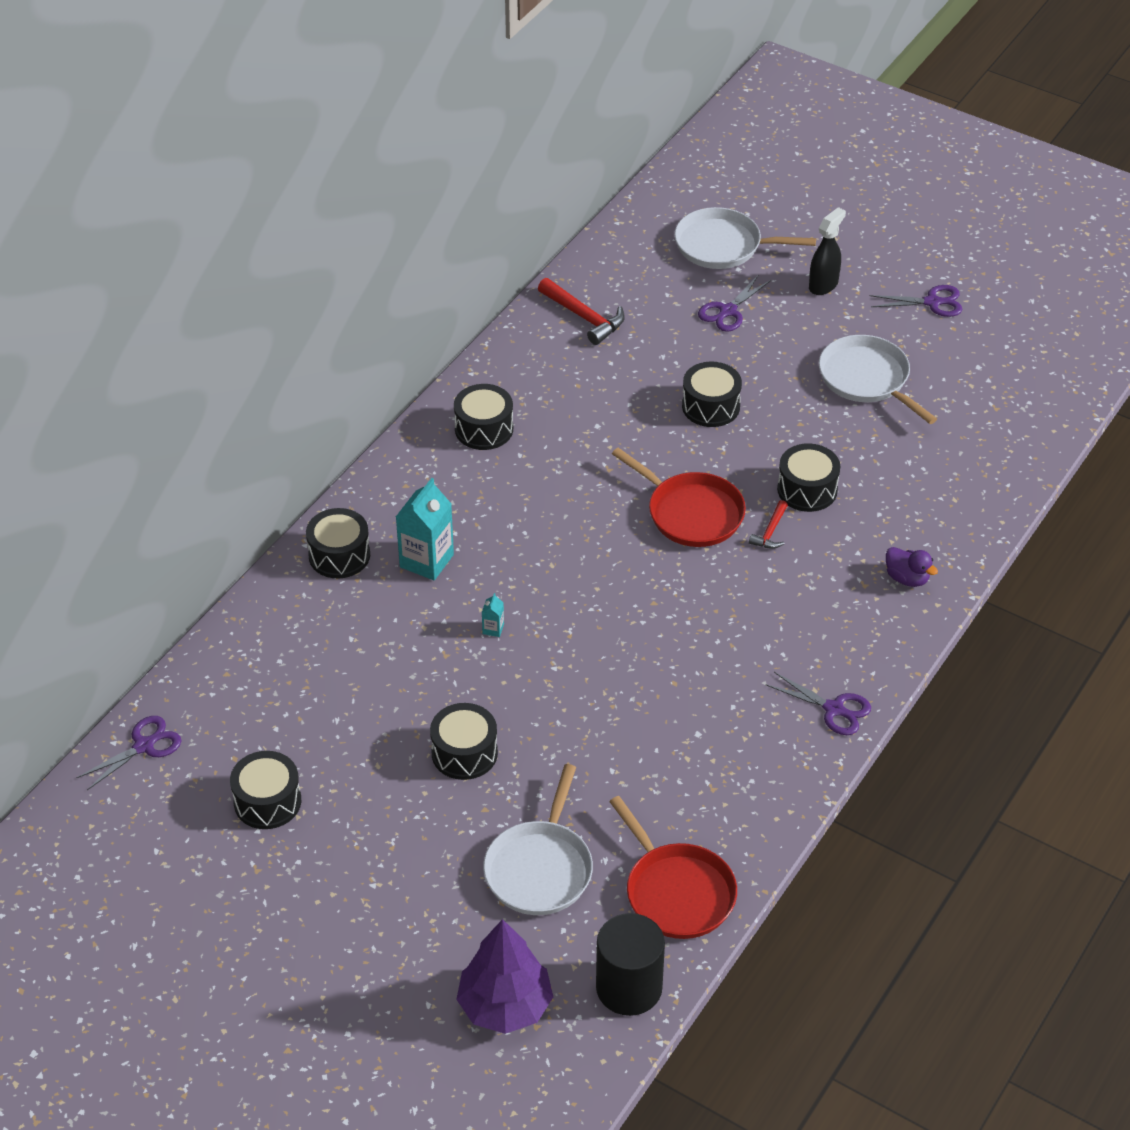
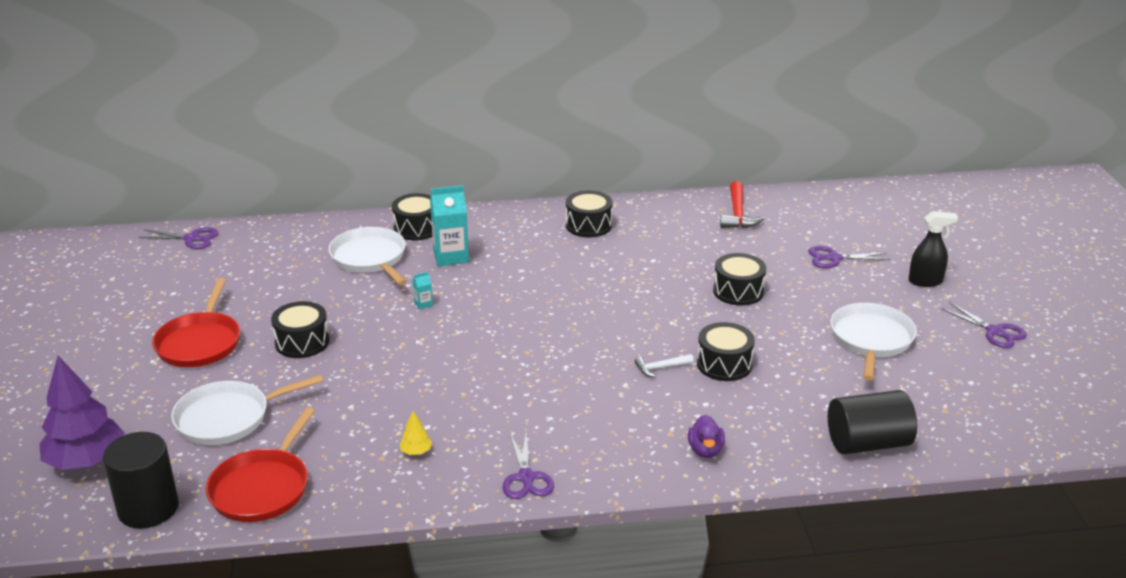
camera: 50 degrees right, 15 degrees down
(267, 801) = (187, 294): black drum -> none
(691, 513) = (630, 328): red pan -> red pan (200, 343)
(723, 245) = (888, 230): white pan -> white pan (370, 258)
(727, 761) = (416, 451): none -> yellow tree
(770, 531) = (661, 368): red hammer -> white hammer
(991, 480) = (867, 443): none -> black cylinder

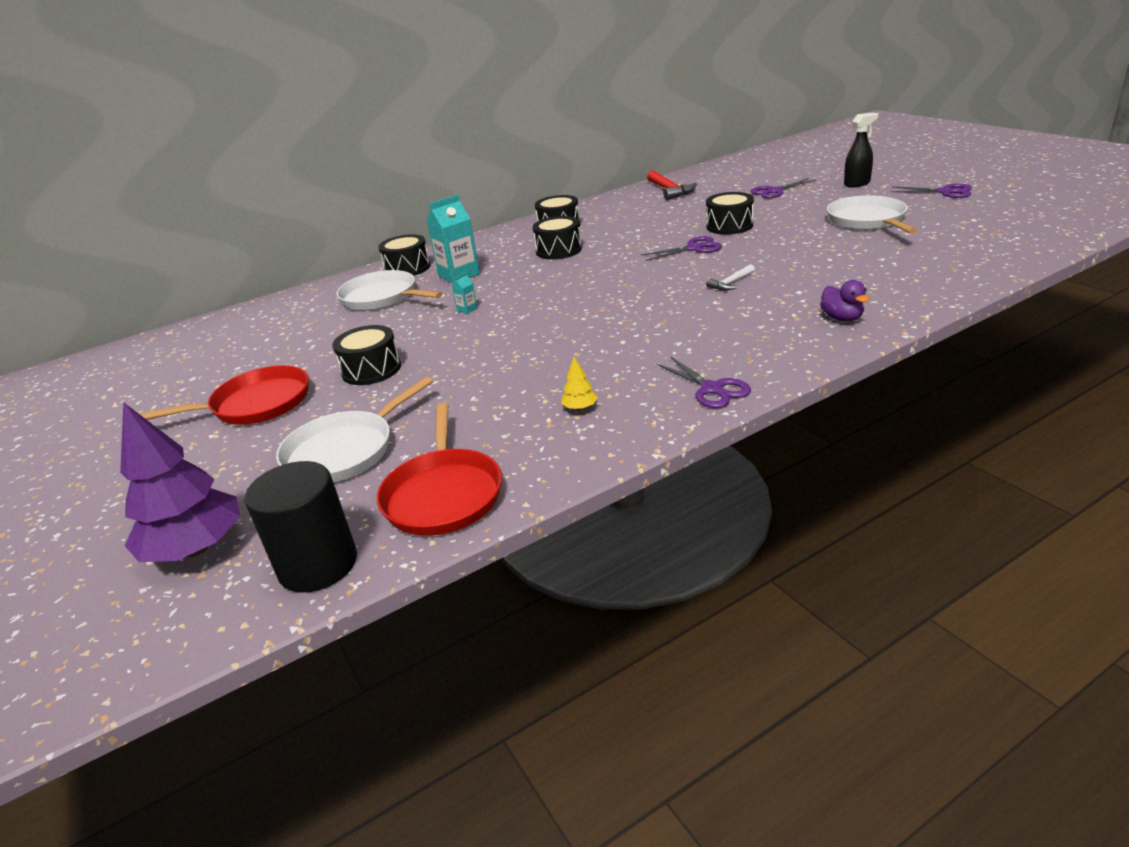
camera: 20 degrees left, 0 degrees up
(192, 239) = (181, 336): purple scissors -> purple scissors (694, 248)
(200, 343) = (256, 404): red pan -> red pan turned 90 degrees counterclockwise
(724, 364) = (779, 266): black drum -> black drum (559, 250)
(867, 443) = (959, 272): black cylinder -> none

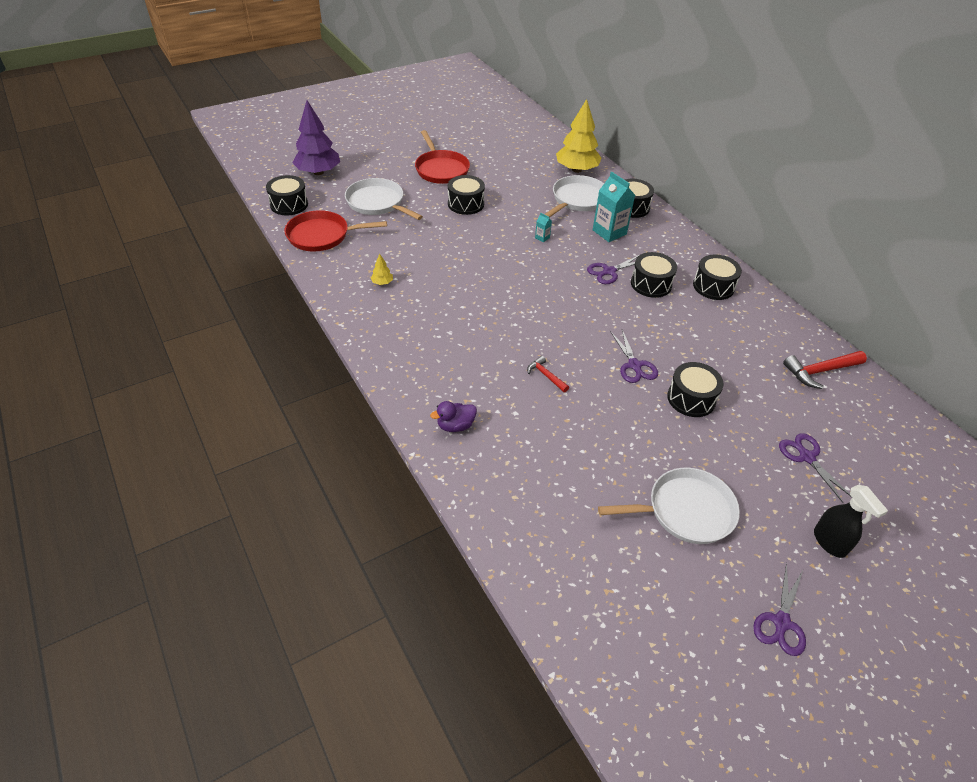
camera: 85 degrees right, 15 degrees up
(307, 304) = (576, 170): none -> yellow tree
(318, 565) = (289, 204): black cylinder -> black drum
(712, 389) = (379, 339): purple scissors -> purple scissors (609, 272)
(731, 283) = (546, 375): white hammer -> red hammer

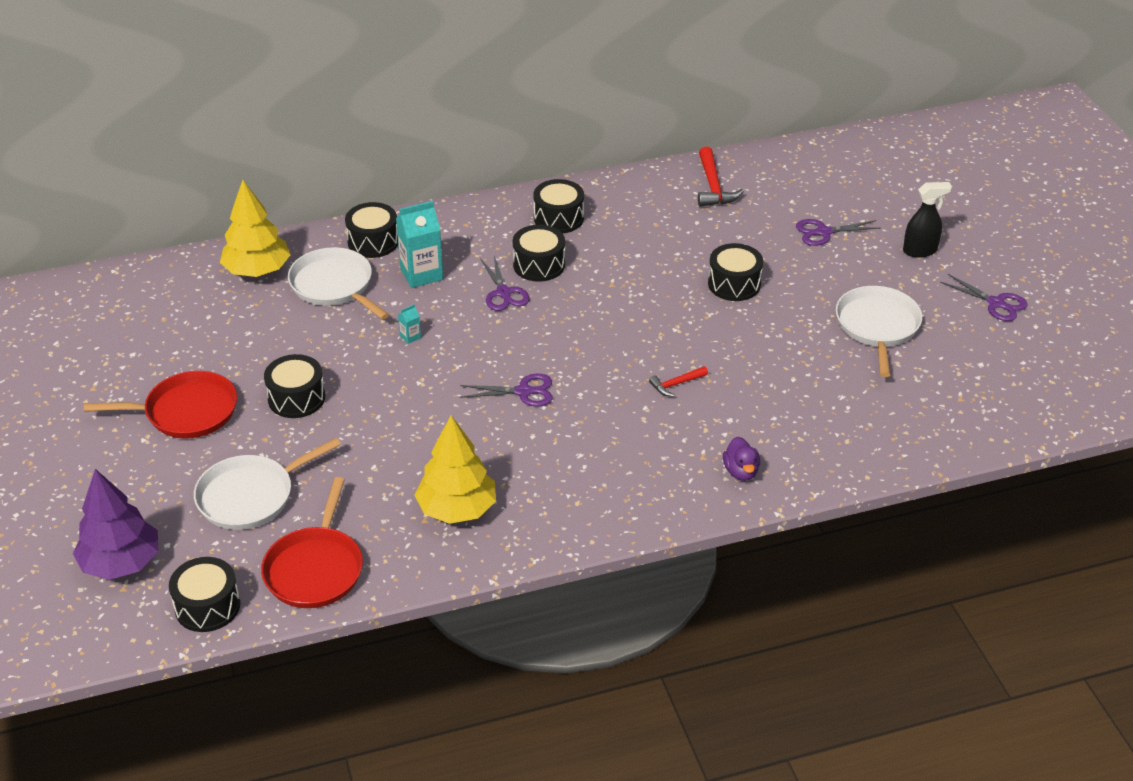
camera: 75 degrees left, 5 degrees down
(382, 283) = (457, 509): yellow tree -> yellow tree, size x2.46
(634, 365) = (676, 312): purple scissors -> purple scissors (524, 391)

